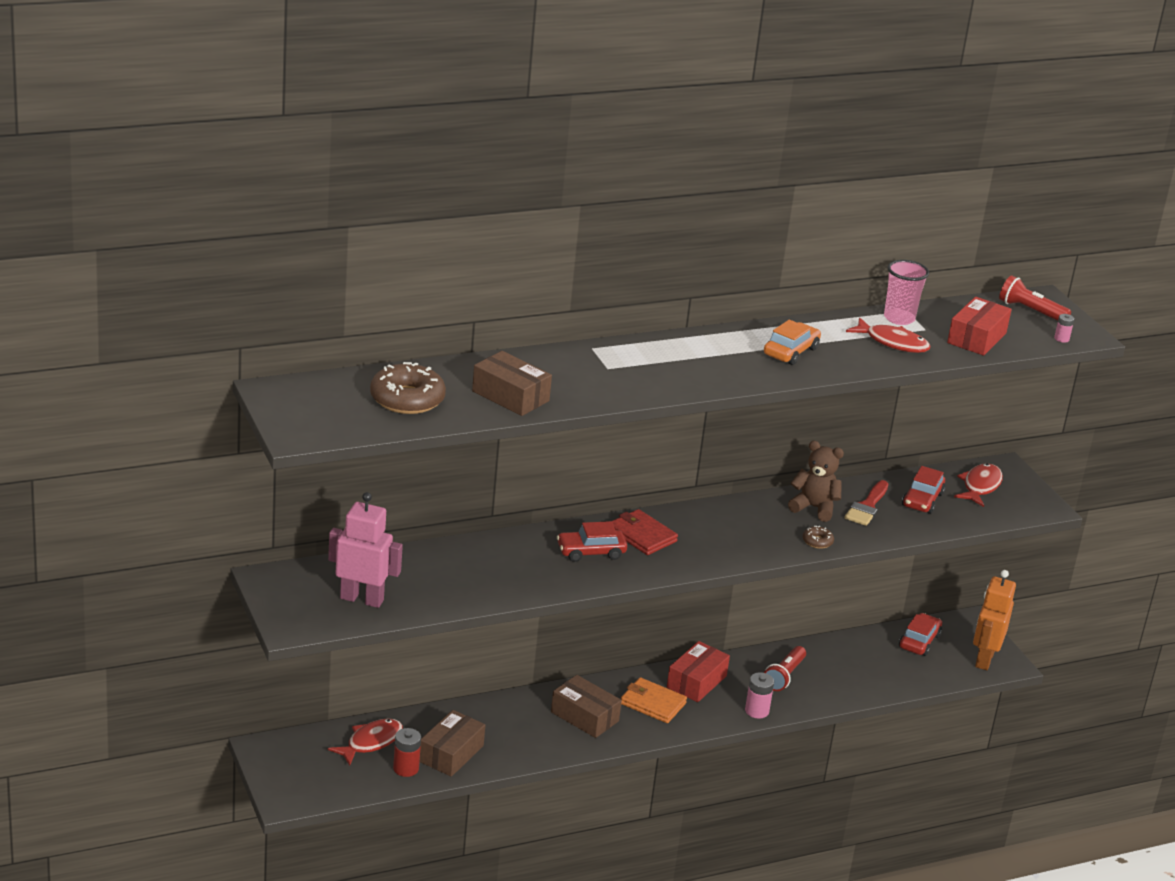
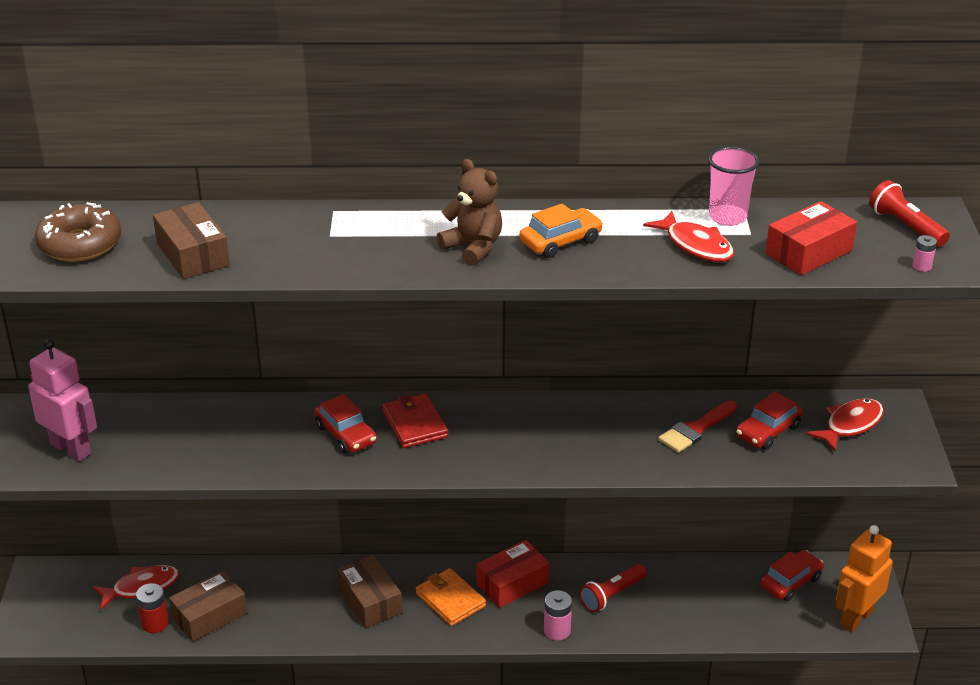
camera: 25 degrees right, 5 degrees up
(591, 552) = (345, 434): red car -> red car turned 135 degrees counterclockwise
(814, 508) = (632, 421): brown teddy bear -> brown teddy bear (473, 248)
(817, 541) = (608, 463): brown donut -> none

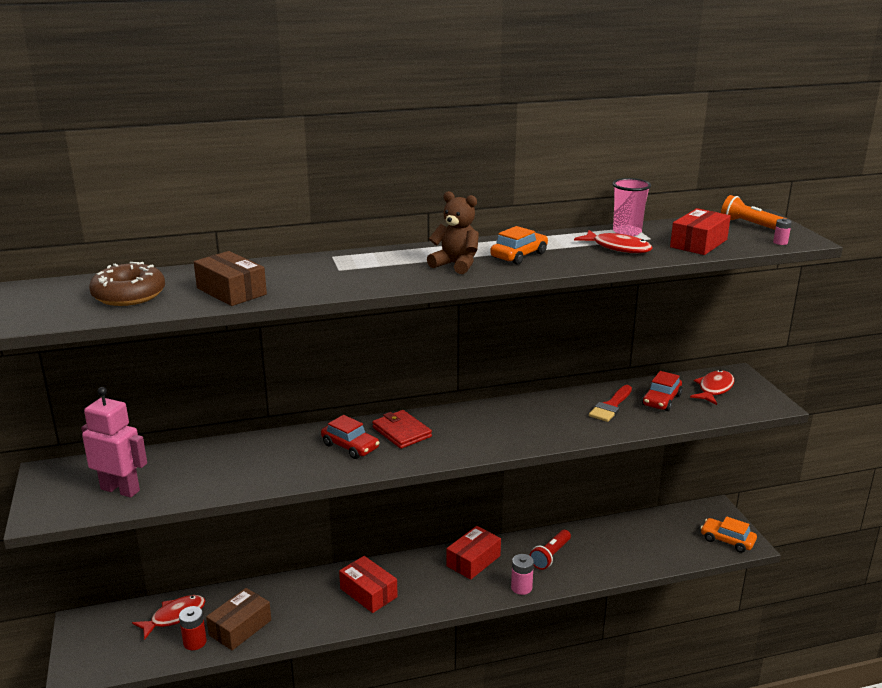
camera: 15 degrees left, 10 degrees down
(370, 601) = (368, 593): brown box -> red box
(450, 600) = (431, 580): orange wallet -> none
(790, 582) = (671, 525): red car -> none
(856, 618) = (727, 540): orange robot -> orange car
(906, 227) = (750, 225): red flashlight -> orange flashlight

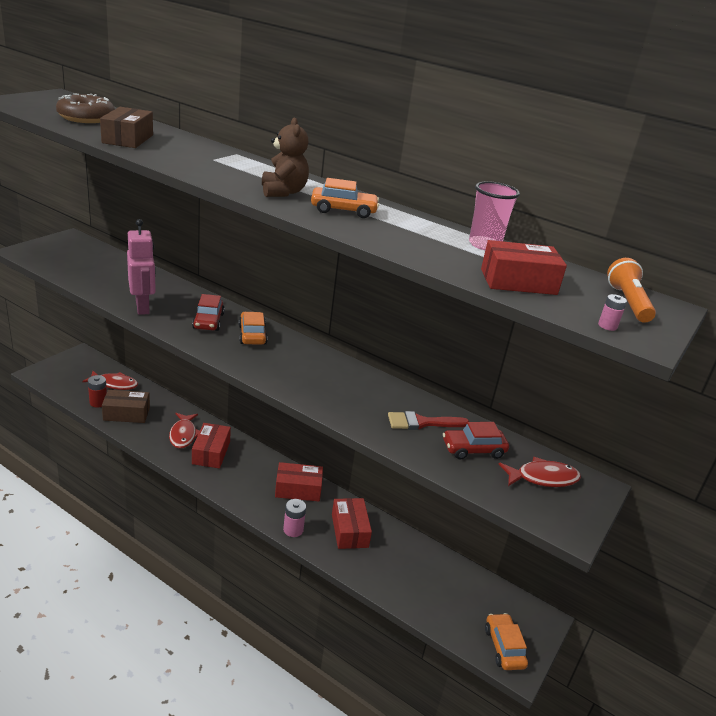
camera: 45 degrees right, 5 degrees up
(120, 489) = (72, 263): pink robot -> pink robot (143, 307)
(401, 432) = (252, 335): red wallet -> orange car
(550, 556) = (349, 530): red flashlight -> red box
(618, 248) = (434, 246): red fish -> red fish (183, 435)

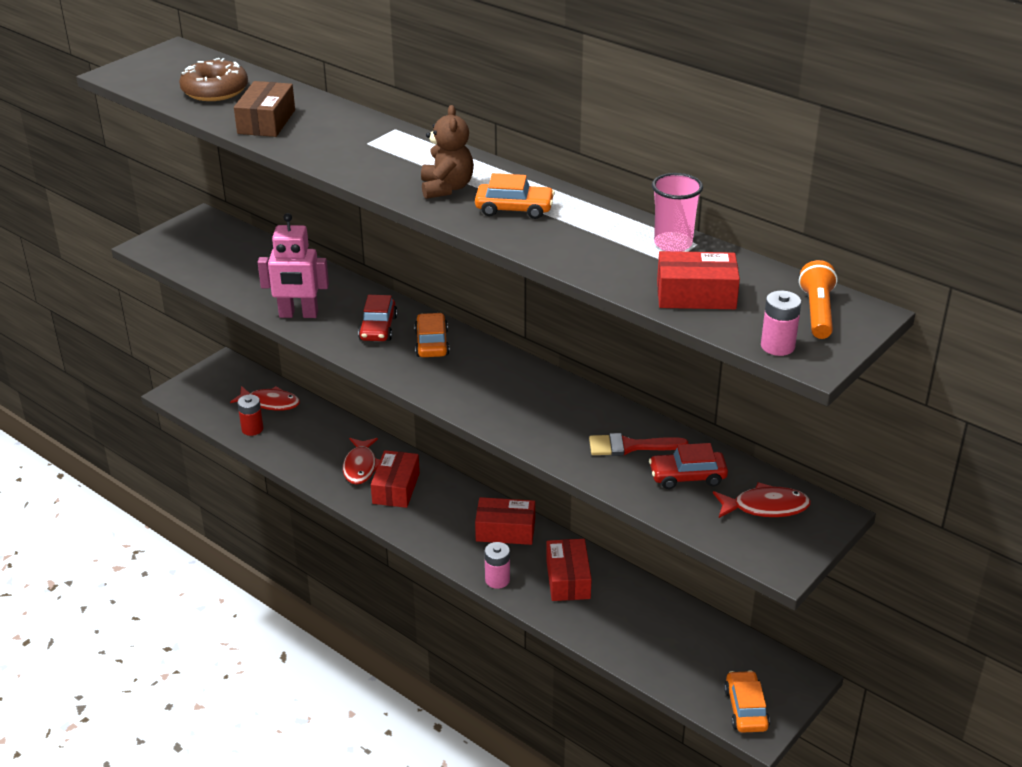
camera: 10 degrees right, 5 degrees up
(126, 414) = (288, 442): brown box -> none
(143, 307) = (298, 314): pink robot -> pink robot turned 105 degrees clockwise
(607, 326) = (777, 346): pink battery -> pink battery, size x1.68

